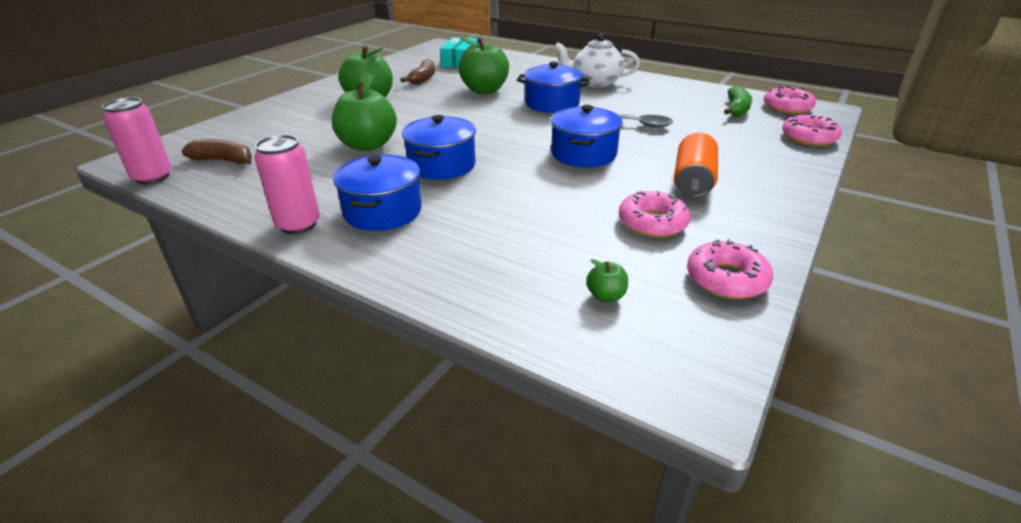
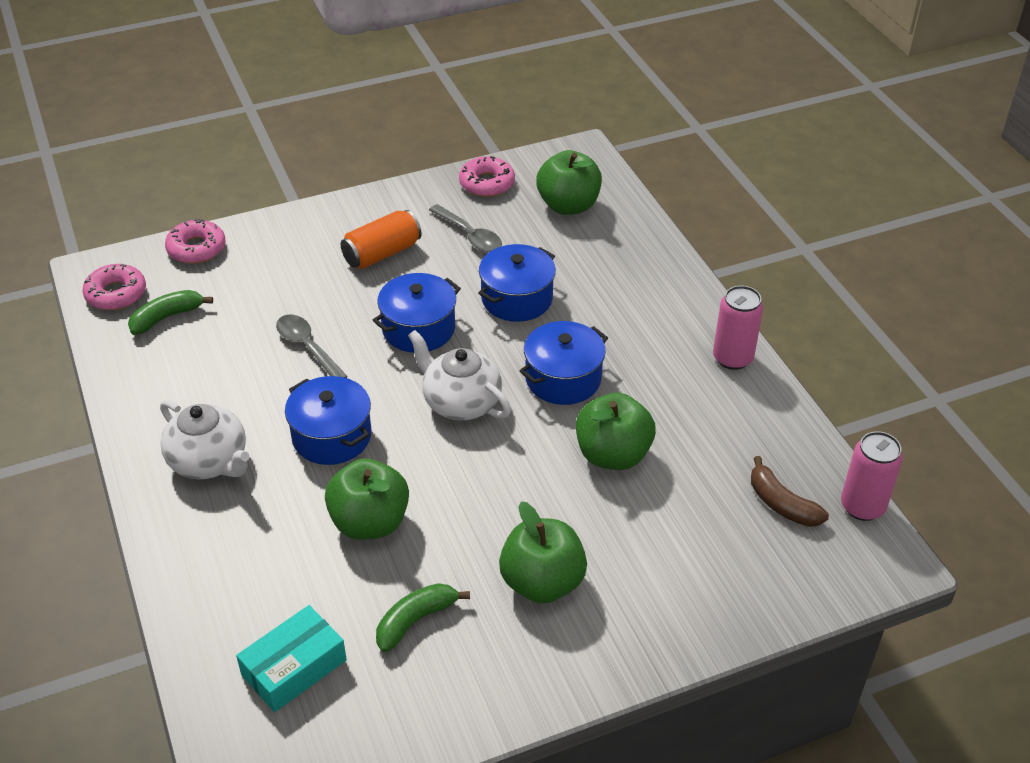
camera: 145 degrees left, 10 degrees up
(382, 211) = (657, 341): blue pot -> blue pot (517, 298)
(423, 79) = (416, 620): brown banana -> green banana
(499, 135) = (460, 402): none -> white teapot
(606, 296) = (568, 205): green apple -> green apple, size x2.32
(652, 222) = (470, 235): pink donut -> grey spoon

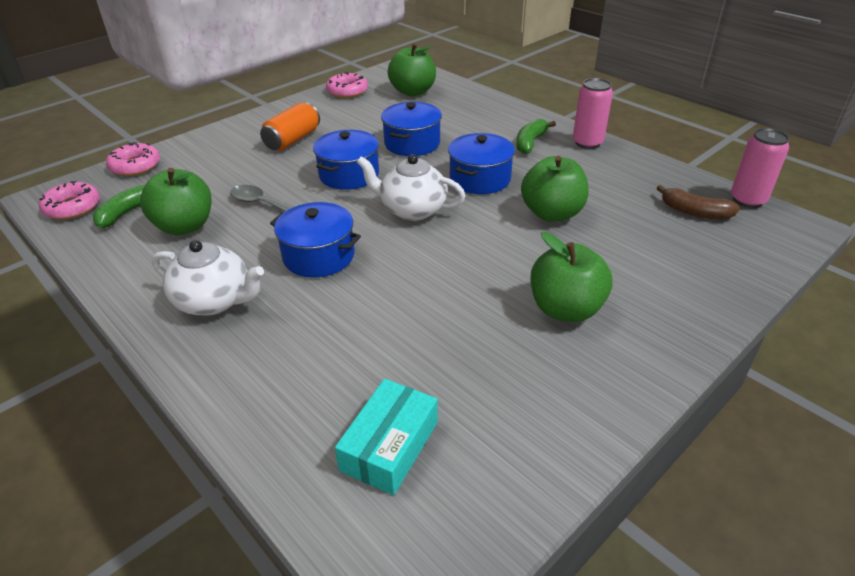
camera: 20 degrees left, 5 degrees down
(369, 522) = (389, 307): green apple -> green apple (185, 226)
(416, 620) = (480, 369): green banana -> green banana (530, 142)
(470, 235) = (353, 118): grey spoon -> none

